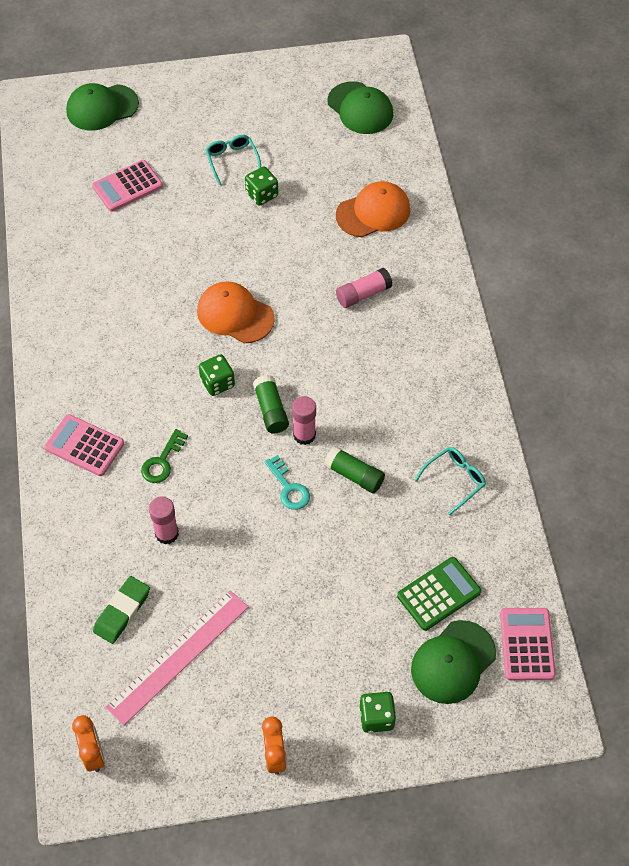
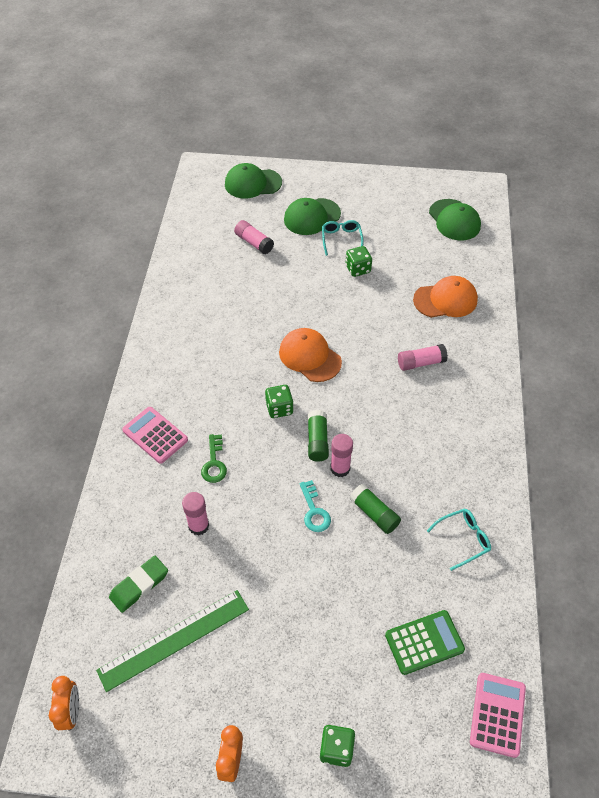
camera: 15 degrees right, 5 degrees down
(127, 186) = (254, 243): pink calculator -> pink glue stick
(162, 461) = (214, 463): green key -> green key turned 45 degrees counterclockwise
(178, 656) = (174, 639): pink ruler -> green ruler
(453, 662) = (422, 713): green cap -> green cap (312, 217)

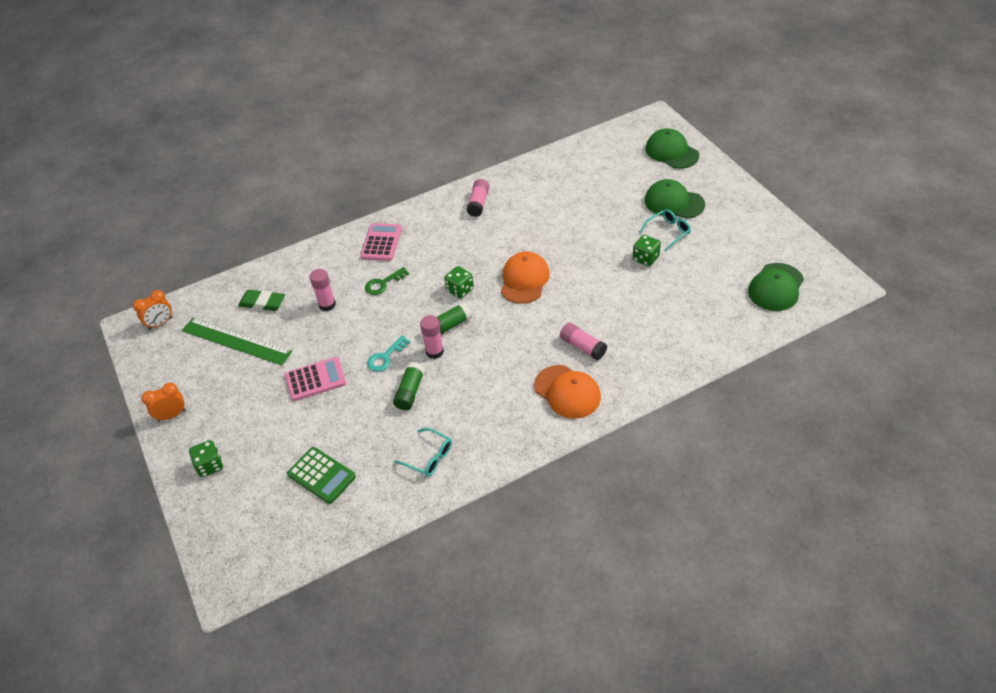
camera: 60 degrees right, 5 degrees down
(254, 243) = (608, 188): pink glue stick -> pink glue stick (478, 203)
(445, 300) = (670, 328): orange cap -> orange cap (567, 392)
(497, 714) = (291, 549): pink calculator -> pink calculator (315, 379)

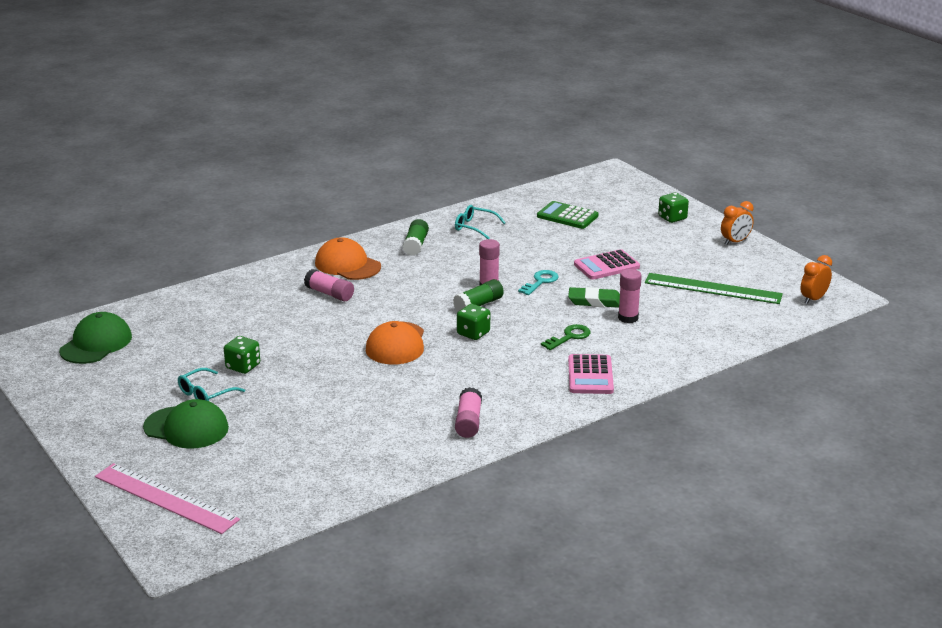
camera: 170 degrees right, 20 degrees down
(262, 303) = (707, 318): green eraser -> green eraser (595, 301)
(410, 392) = (505, 261): green glue stick -> green glue stick (416, 245)
(671, 152) = (165, 498): green cap -> pink ruler

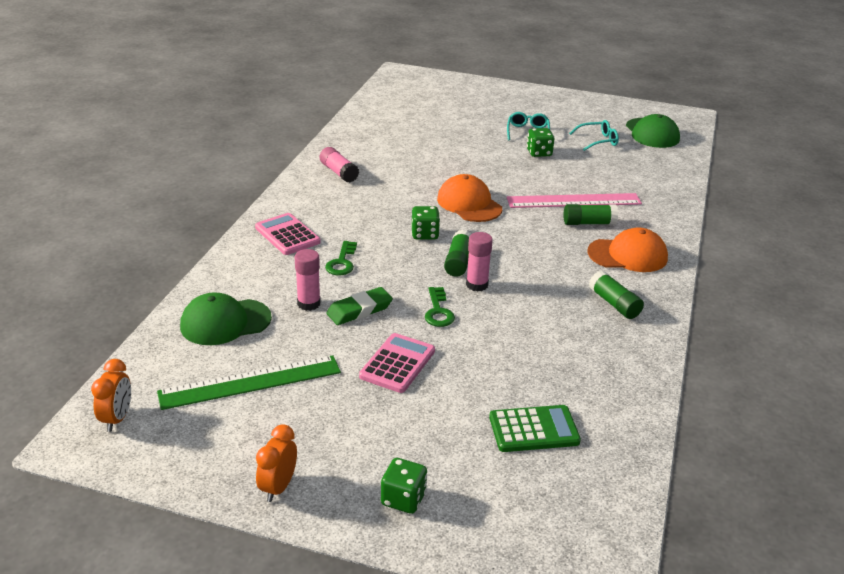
camera: 140 degrees right, 5 degrees up
(165, 498) = (448, 87): pink ruler -> pink ruler (574, 201)
(186, 428) = (501, 114): green cap -> green cap (225, 322)
(329, 294) = (589, 223): pink glue stick -> green glue stick
(474, 227) = (603, 357): turquoise glasses -> turquoise glasses (598, 141)
(540, 282) = (438, 311): turquoise key -> green key

